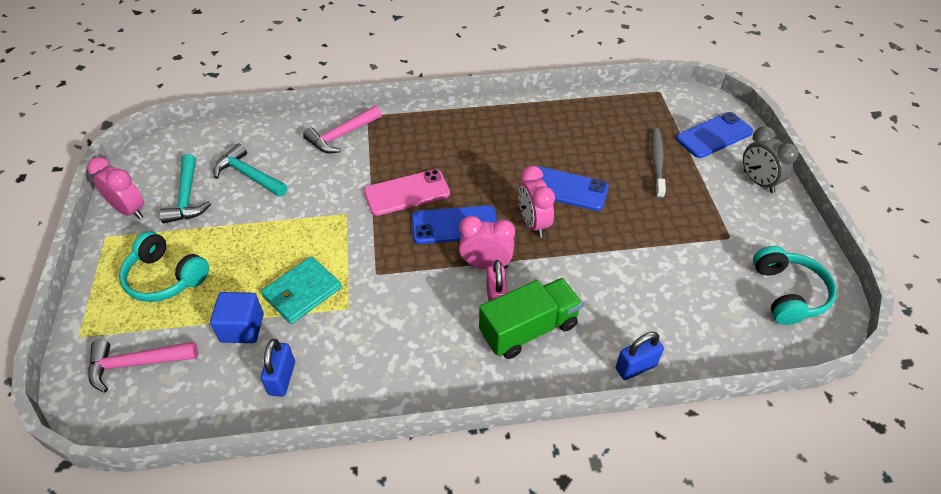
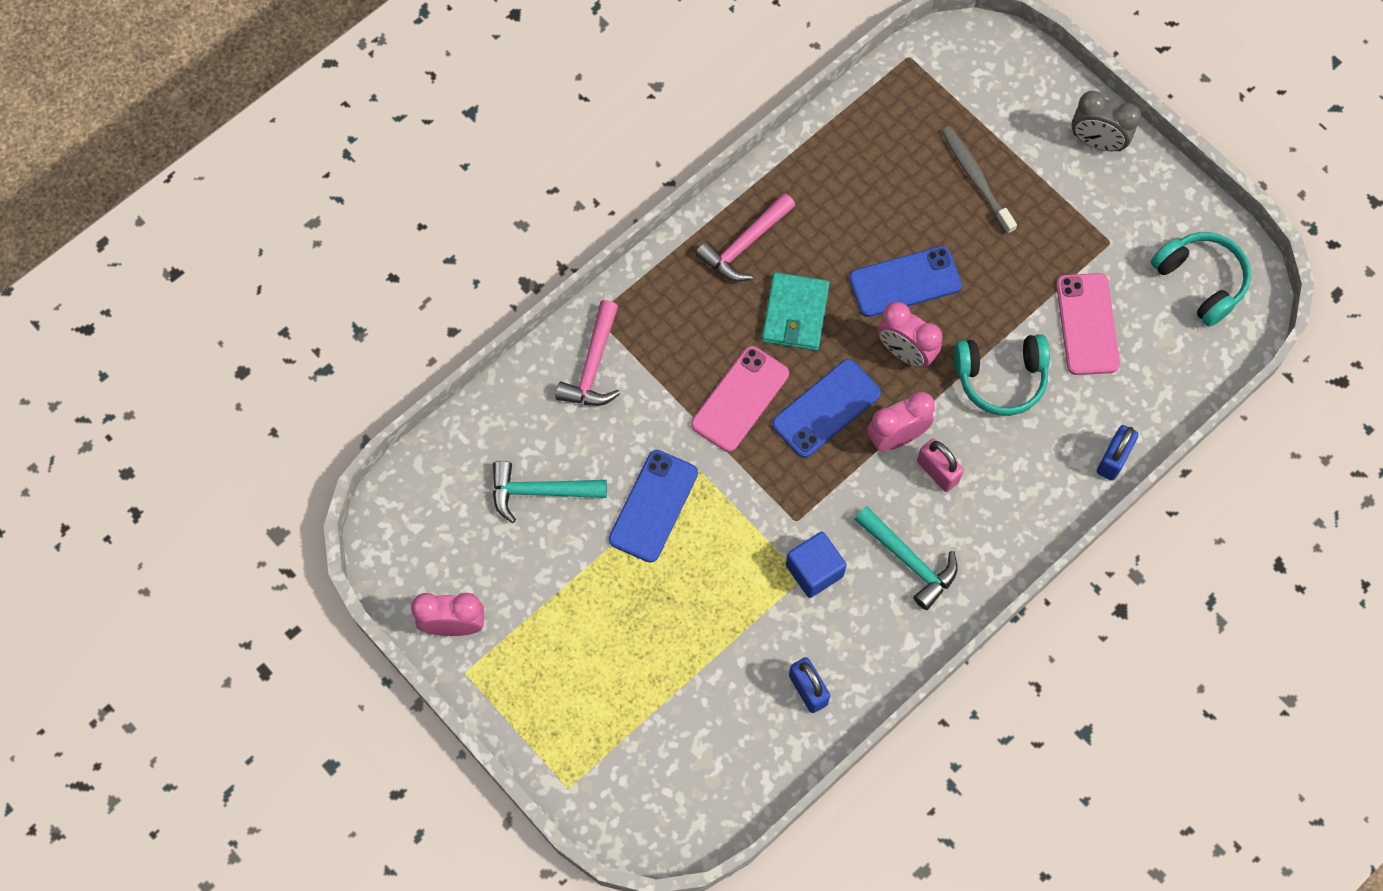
camera: 35 degrees left, 20 degrees up
(136, 364) = (656, 772): pink hammer -> pink hammer (745, 244)
(165, 277) = (585, 671): turquoise headphones -> turquoise headphones (1000, 378)
(187, 197) = (501, 566): turquoise hammer -> turquoise hammer (909, 561)
(242, 328) = (720, 668): blue cube -> blue cube (814, 570)
(302, 292) = (741, 592): turquoise wallet -> turquoise wallet (795, 314)
(528, 329) = (991, 484): green truck -> none
(677, 274) = (1087, 324): none -> pink phone
(714, 135) = (1012, 96): blue phone -> blue phone (653, 506)

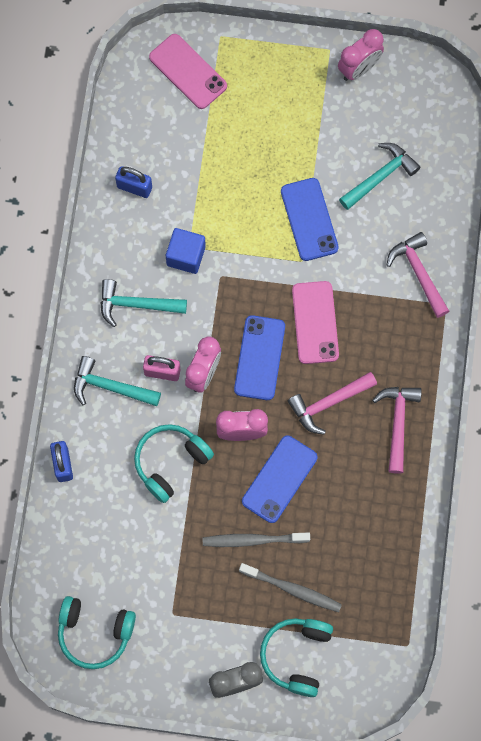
camera: 140 degrees right, 5 degrees up
(795, 314) = (328, 403): turquoise wallet -> pink hammer
(977, 247) = (253, 540): none -> grey toothbrush
(1003, 498) = (110, 387): none -> turquoise hammer
(1020, 122) = (297, 656): none -> turquoise headphones
(1087, 324) = (144, 543): pink phone -> pink phone (188, 71)

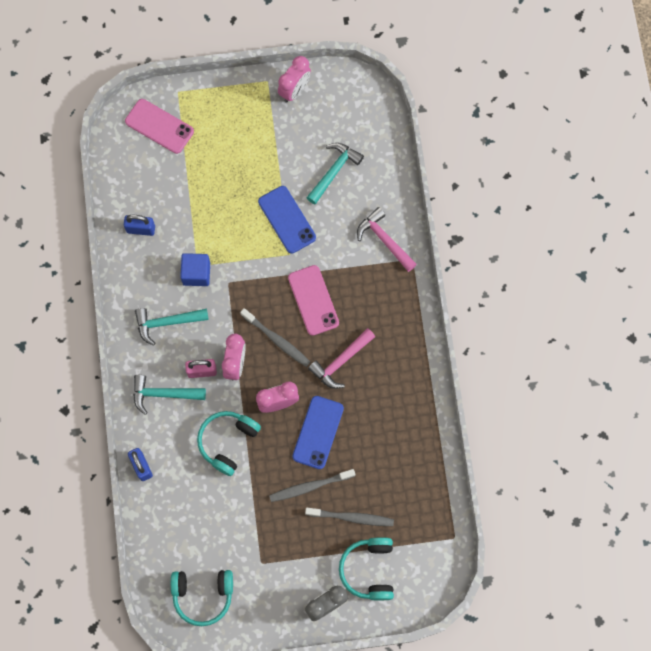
camera: 15 degrees left, 0 degrees up
(259, 358) = (276, 340): blue phone -> grey toothbrush
(398, 423) = (399, 363): pink hammer -> none

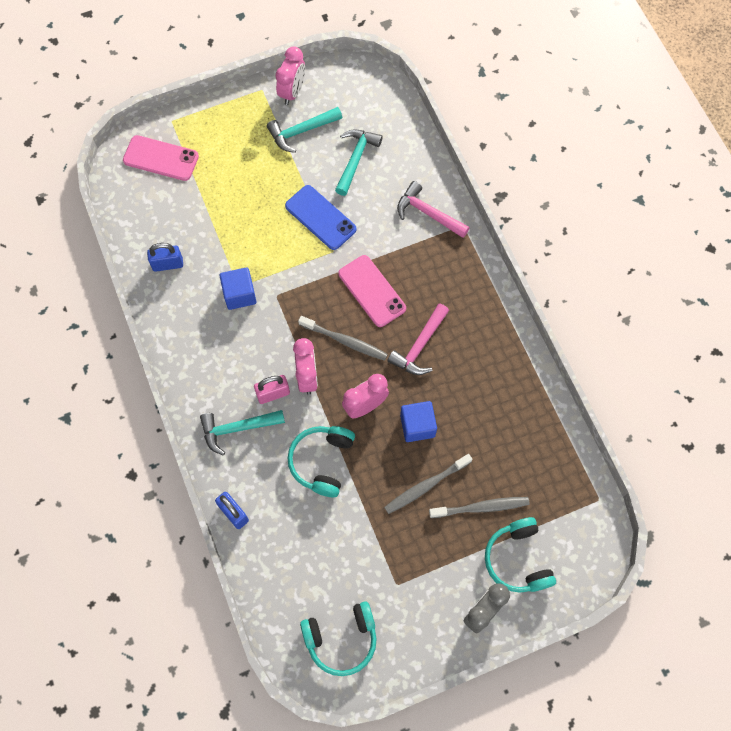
camera: 15 degrees left, 5 degrees down
(167, 322) = (221, 352): turquoise hammer -> turquoise hammer (301, 131)
(318, 432) = (417, 426): blue phone -> blue cube

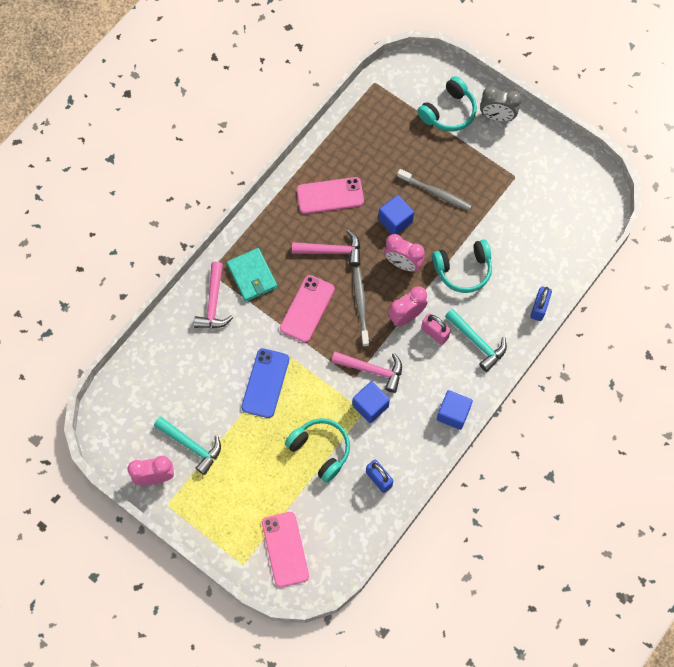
camera: 120 degrees left, 0 degrees up
(183, 363) = (453, 413): none -> blue cube
(273, 315) = (372, 370): none -> pink hammer
(341, 639) = (573, 191): turquoise headphones -> turquoise headphones (320, 450)
(355, 159) = (194, 386): turquoise hammer -> none
(436, 260) = (252, 276): none -> turquoise wallet
(481, 507) = (428, 151): grey toothbrush -> none
(483, 377) = (330, 195): none -> pink phone

